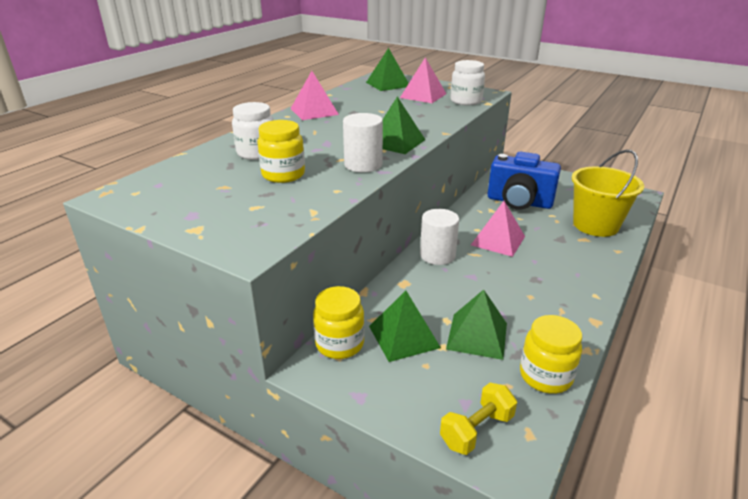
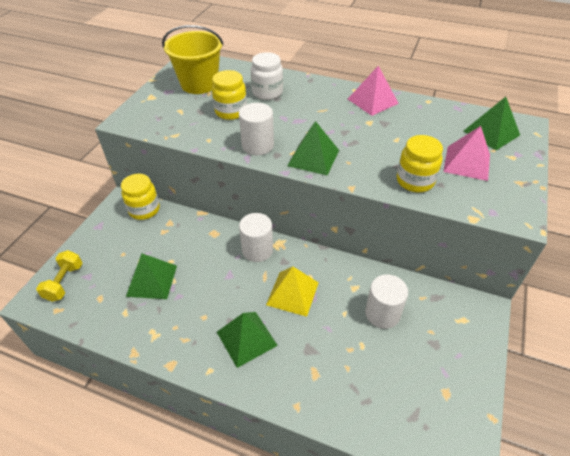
camera: 80 degrees right, 15 degrees up
(403, 336) = (151, 239): green pyramid -> green pyramid (246, 338)
(466, 101) = (468, 198): white jar -> none
(476, 430) = (64, 282): yellow dumbbell -> yellow dumbbell turned 60 degrees clockwise
(498, 240) = (292, 293): pink pyramid -> yellow pyramid
(519, 202) = (382, 313): blue camera -> white cylinder
(545, 376) = (107, 322): yellow jar -> yellow jar (415, 181)
(595, 225) = (351, 390): yellow bucket -> yellow bucket (199, 84)

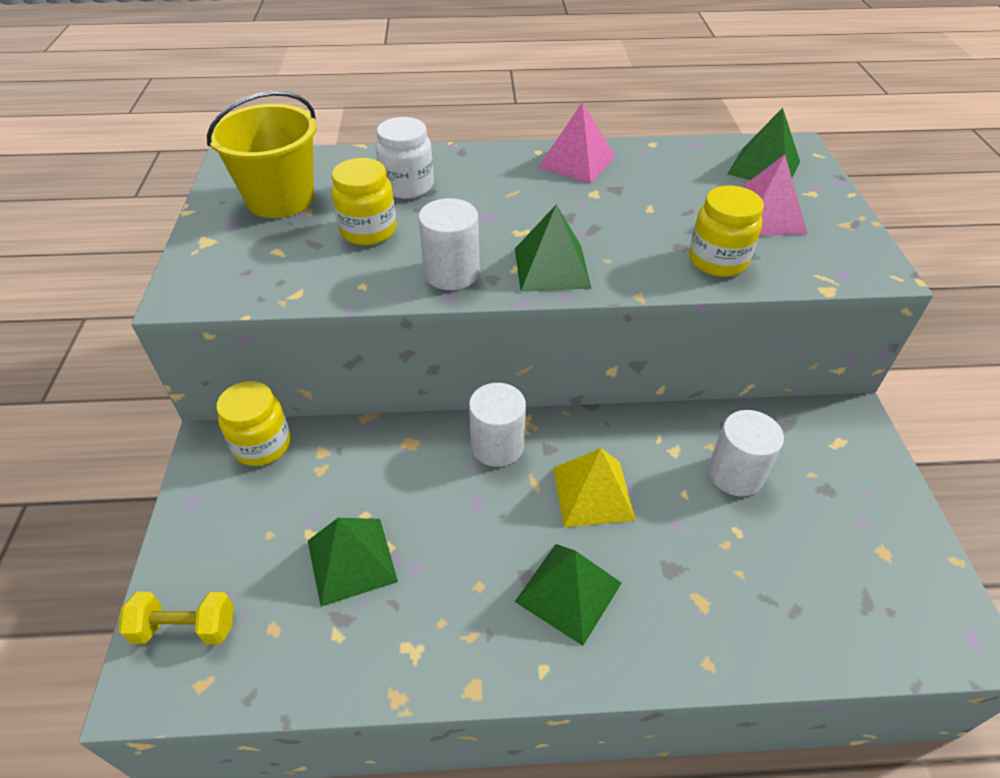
camera: 25 degrees left, 0 degrees up
(64, 282) = (186, 628): yellow dumbbell -> yellow dumbbell turned 75 degrees counterclockwise

